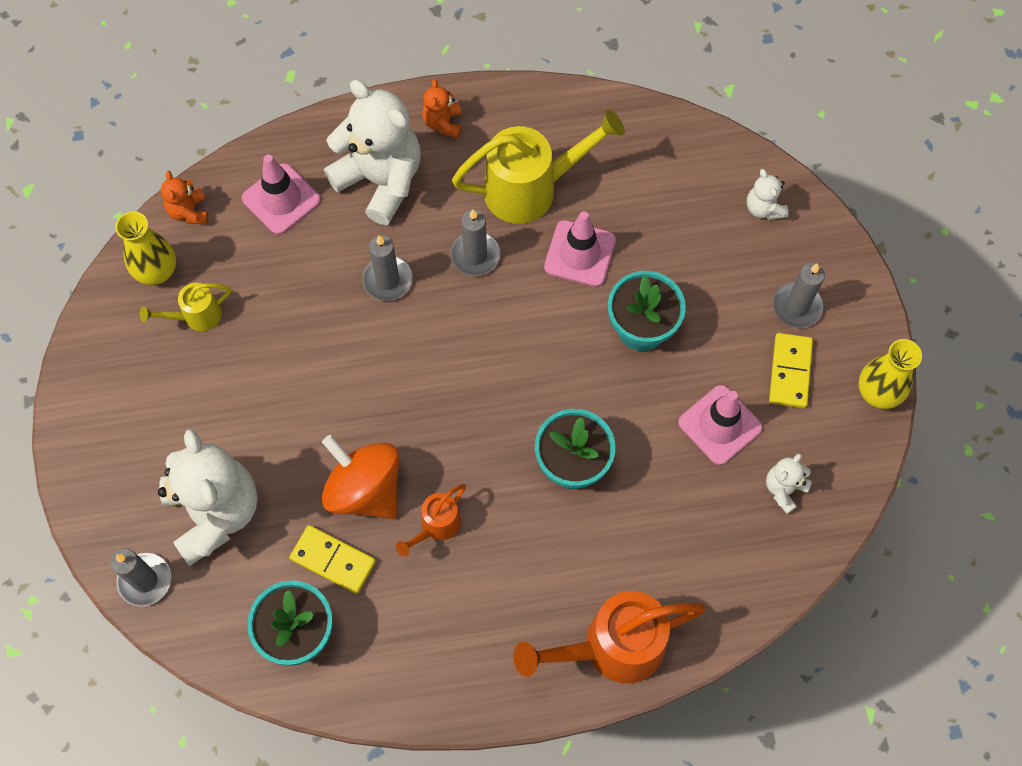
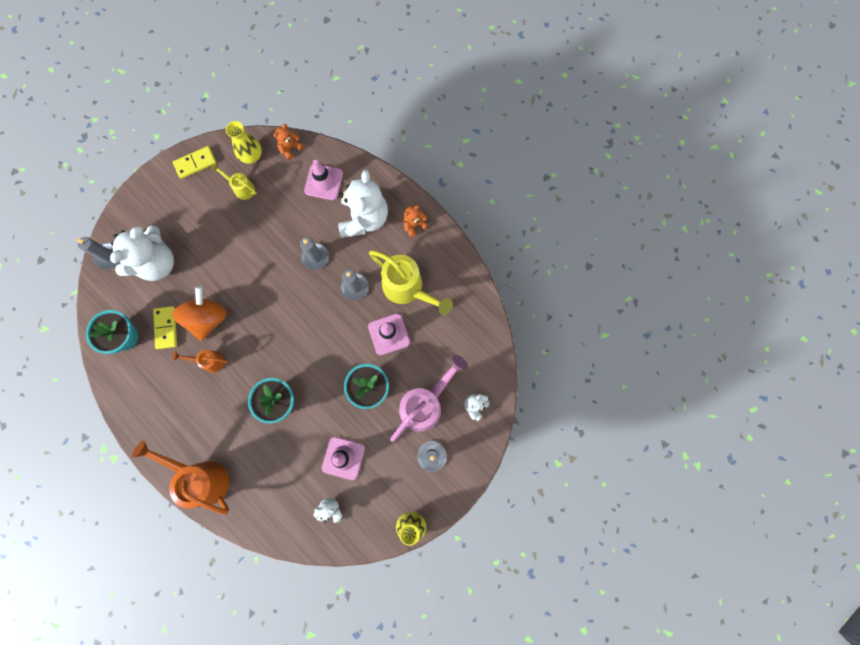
camera: 55 degrees right, 10 degrees up
(716, 270) = (425, 404): none -> pink watering can
(789, 371) = (394, 474): yellow domino -> yellow domino (195, 163)

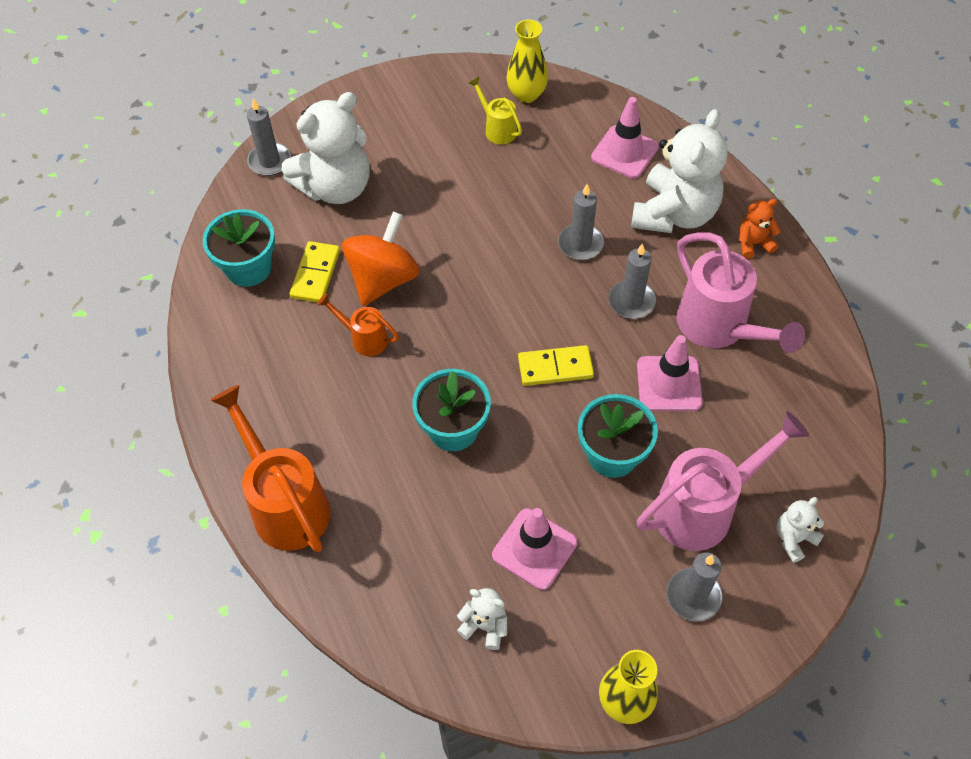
camera: 20 degrees right, 20 degrees down
(195, 163) = (440, 83): yellow domino -> yellow domino (555, 367)
(290, 148) = (587, 98): orange teddy bear -> none
(407, 288) = (718, 327): yellow watering can -> pink watering can

